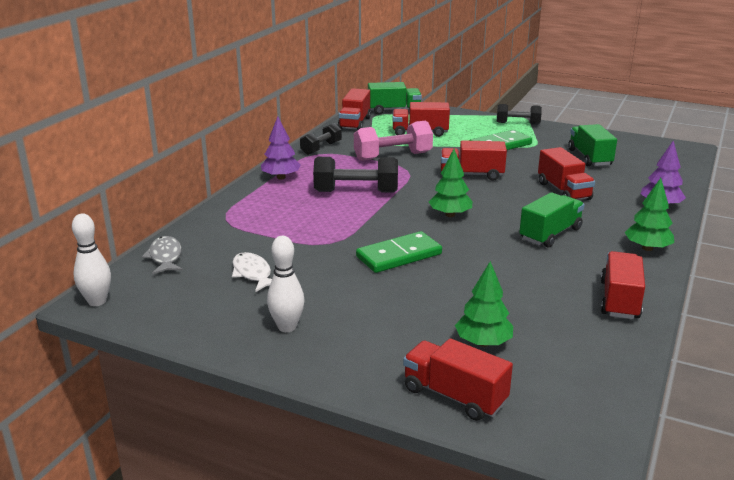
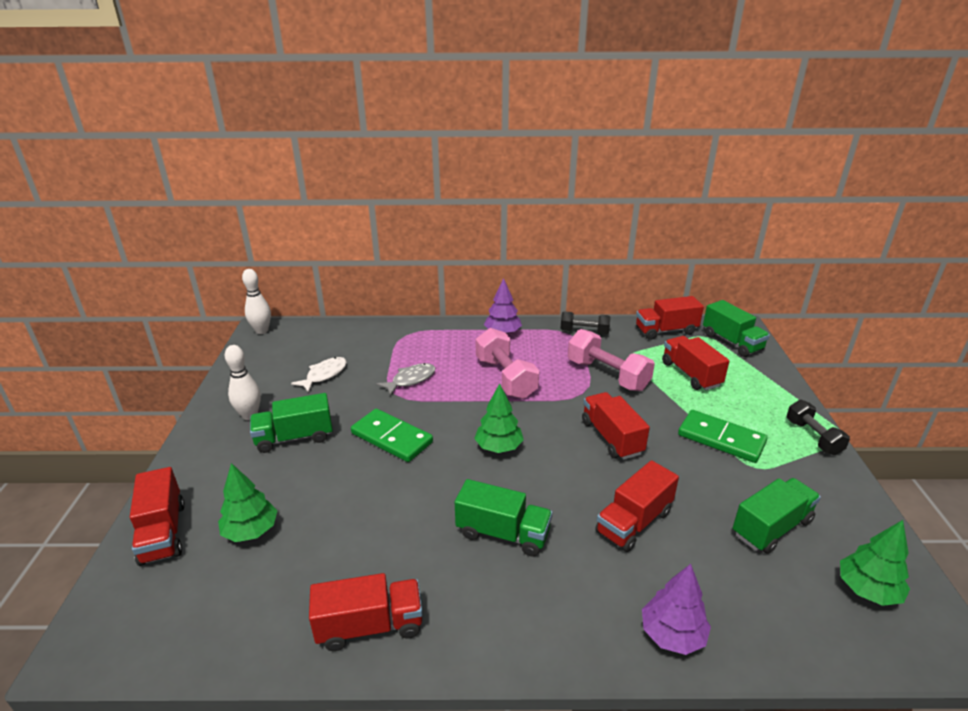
camera: 65 degrees right, 5 degrees up
(165, 257) = (332, 332): grey fish -> grey fish (411, 380)
(354, 304) = (294, 437): none -> green truck
(356, 192) = (505, 378): black dumbbell -> pink dumbbell
(454, 396) = (163, 533): red truck -> red truck turned 150 degrees clockwise
(647, 248) = (522, 636): green tree -> green tree (867, 590)

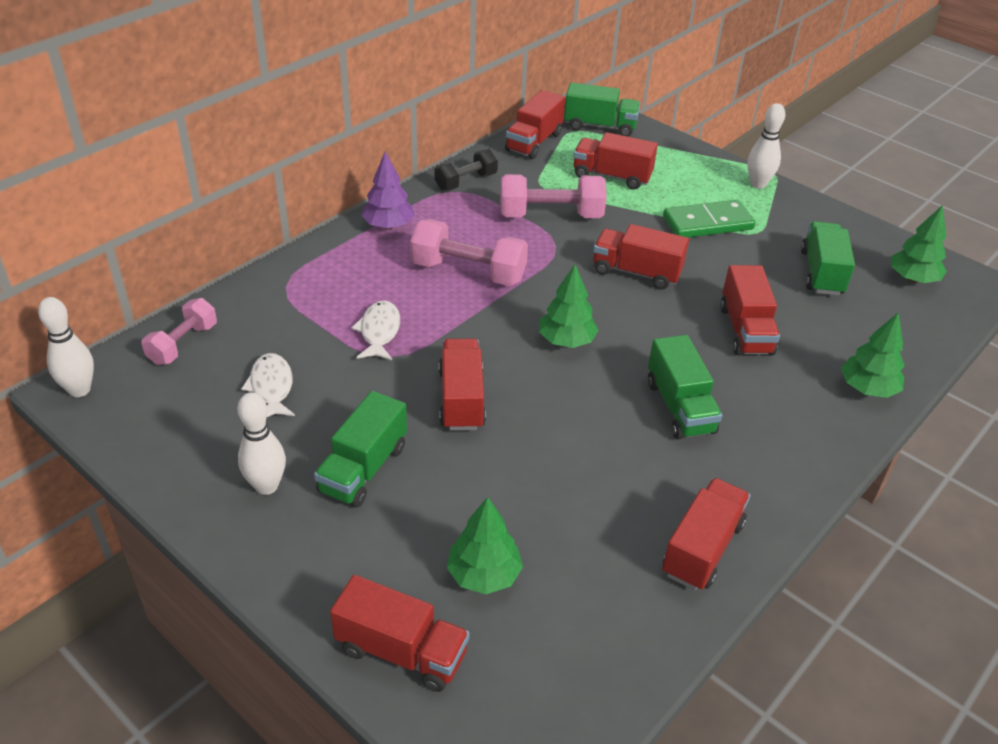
camera: 50 degrees left, 10 degrees up
(325, 335) = (183, 344): none -> pink dumbbell
(391, 438) = (461, 399): green domino -> red truck
(411, 380) = (379, 332): grey fish -> white fish
(503, 533) = (679, 407): green truck -> green truck turned 105 degrees clockwise
(672, 634) = (867, 389): purple tree -> green tree
(813, 437) = (758, 184): black dumbbell -> white bowling pin

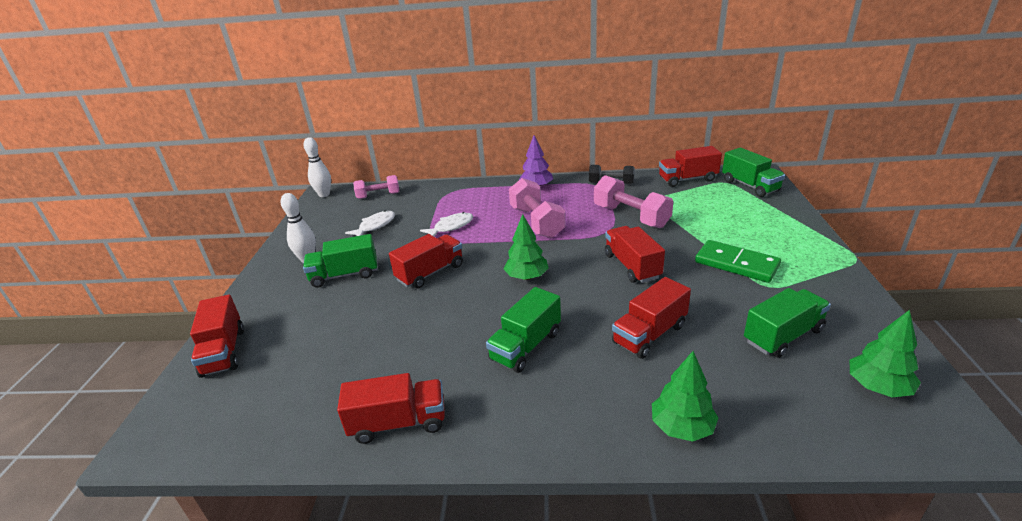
camera: 55 degrees right, 10 degrees down
(484, 575) = (300, 349): green tree -> none
(612, 176) = (709, 213): red truck -> none
(758, 184) = (826, 260): white bowling pin -> none

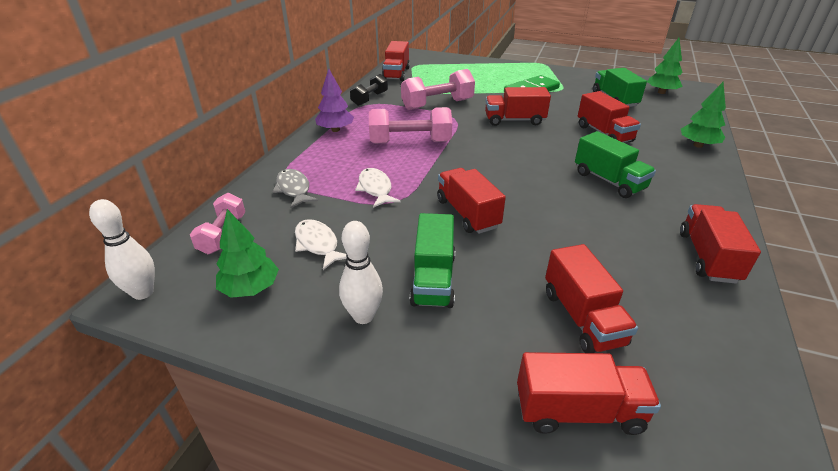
camera: 75 degrees left, 5 degrees up
(307, 346) = (582, 317): none -> red truck
(437, 199) = (294, 189): none -> grey fish
(527, 277) = (506, 163): green tree -> green tree (250, 288)
(750, 186) = (429, 61): green truck -> none

